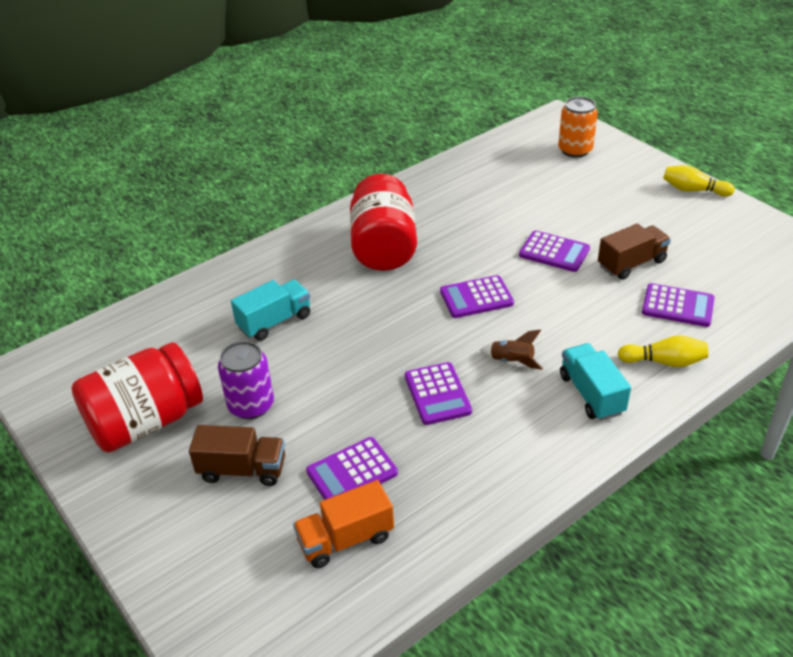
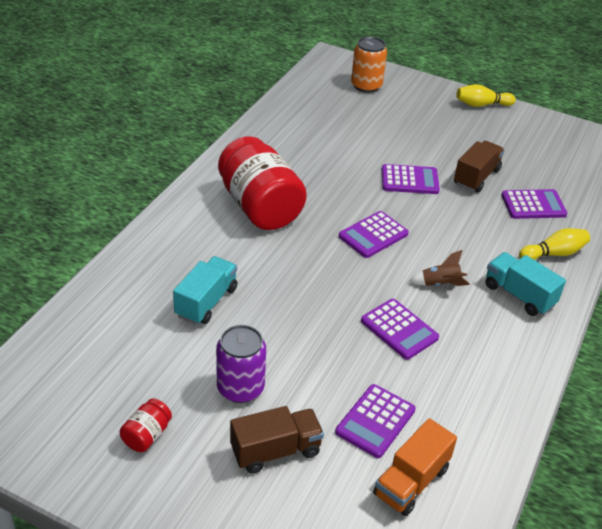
camera: 30 degrees left, 0 degrees up
(146, 422) = (146, 435): red jar -> red jar, size x0.41

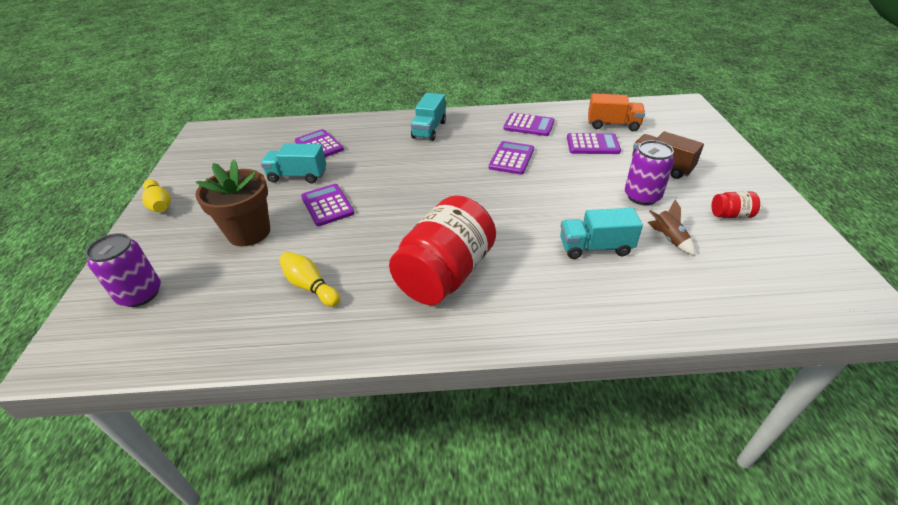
camera: 115 degrees left, 0 degrees up
(366, 86) = (140, 294): orange can -> purple can
(373, 235) = (423, 199): purple calculator -> purple calculator (529, 125)
(402, 135) = (249, 232): none -> brown flower pot
(440, 284) = (449, 157): brown rocket -> brown rocket (668, 239)
(476, 177) = (297, 176): brown truck -> turquoise truck
(553, 253) = (372, 128): yellow bowling pin -> yellow bowling pin (310, 286)

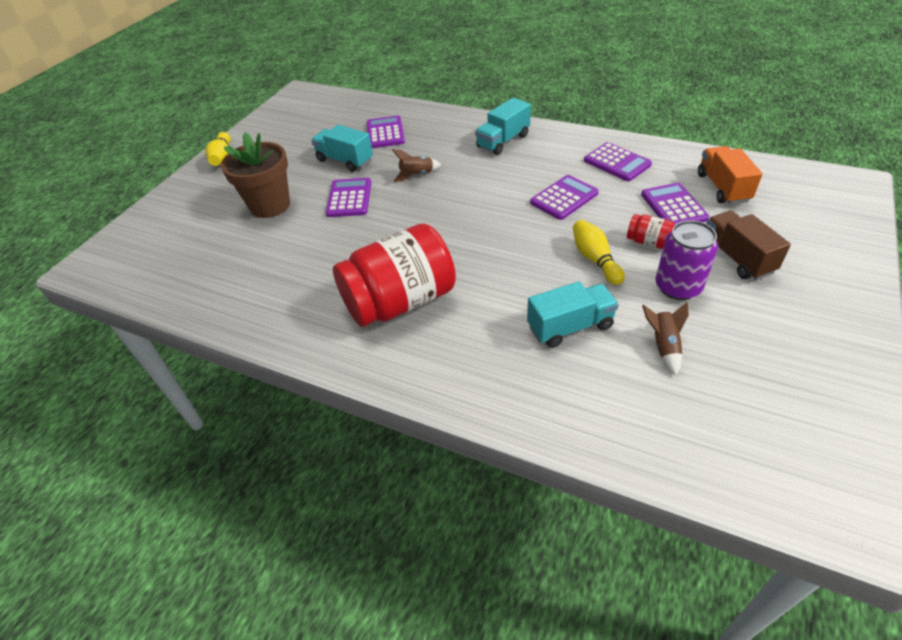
camera: 30 degrees right, 5 degrees up
(140, 294) = (162, 234): purple can -> none
(310, 286) = (282, 272): yellow bowling pin -> yellow bowling pin (595, 259)
(376, 171) = (417, 175): none -> brown rocket
(592, 145) = (673, 206): purple calculator -> purple calculator turned 135 degrees counterclockwise
(595, 247) = (570, 327): turquoise truck -> turquoise truck turned 135 degrees clockwise
(613, 125) = (722, 187): orange truck -> orange truck turned 135 degrees counterclockwise
(731, 215) = (772, 345): red jar -> red jar (648, 242)

